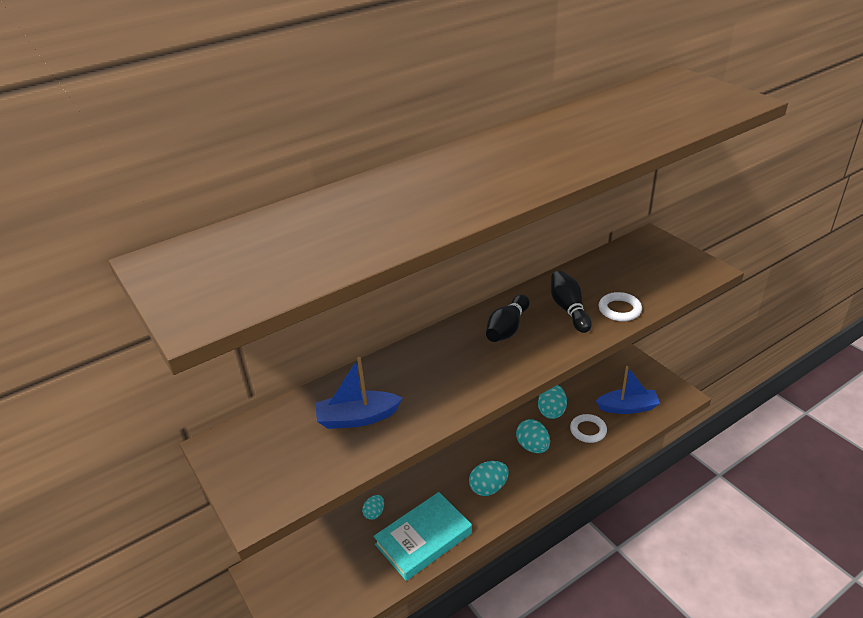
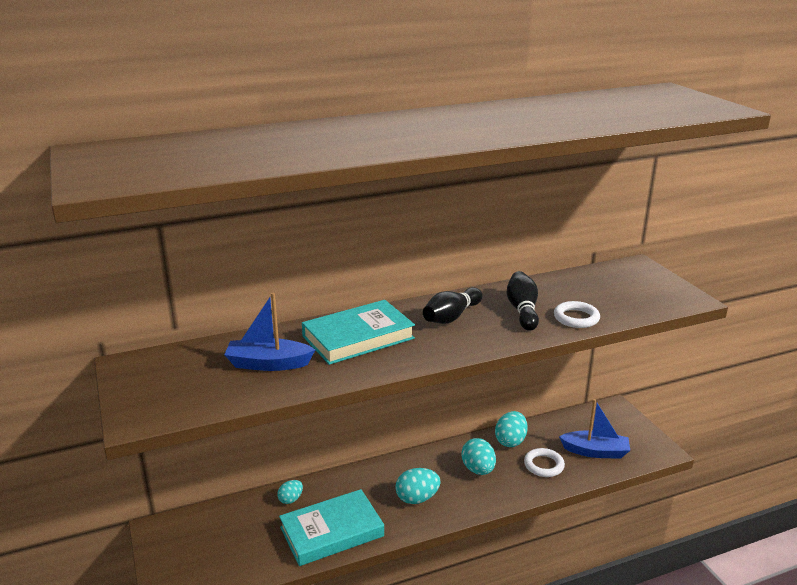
camera: 10 degrees right, 10 degrees down
(430, 369) = (358, 337): none -> turquoise book

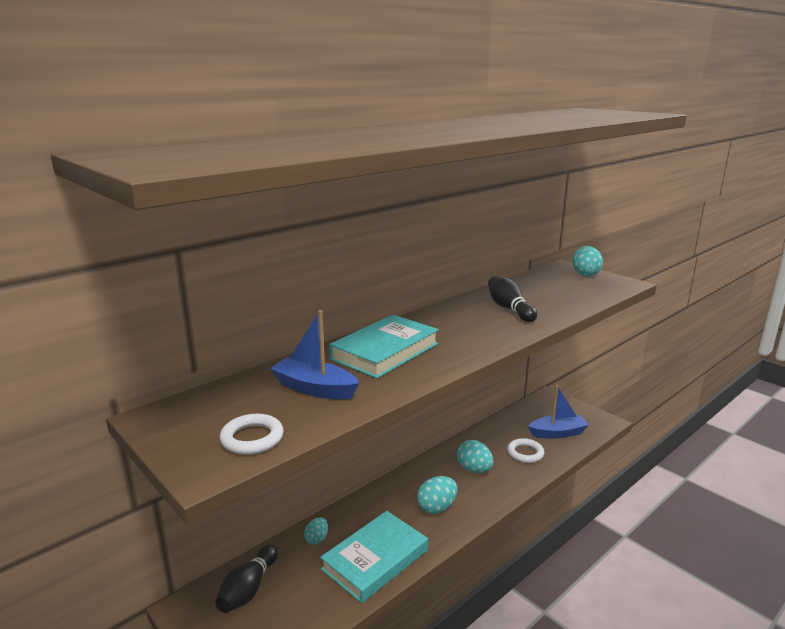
camera: 20 degrees left, 5 degrees down
(268, 364) = (315, 388): blue boat -> blue boat turned 45 degrees clockwise
(451, 317) = (454, 322): black bowling pin -> black bowling pin (248, 589)
(510, 441) = (486, 439): turquoise egg -> turquoise egg (585, 274)
(576, 318) = (557, 308): white ring -> white ring (252, 438)

